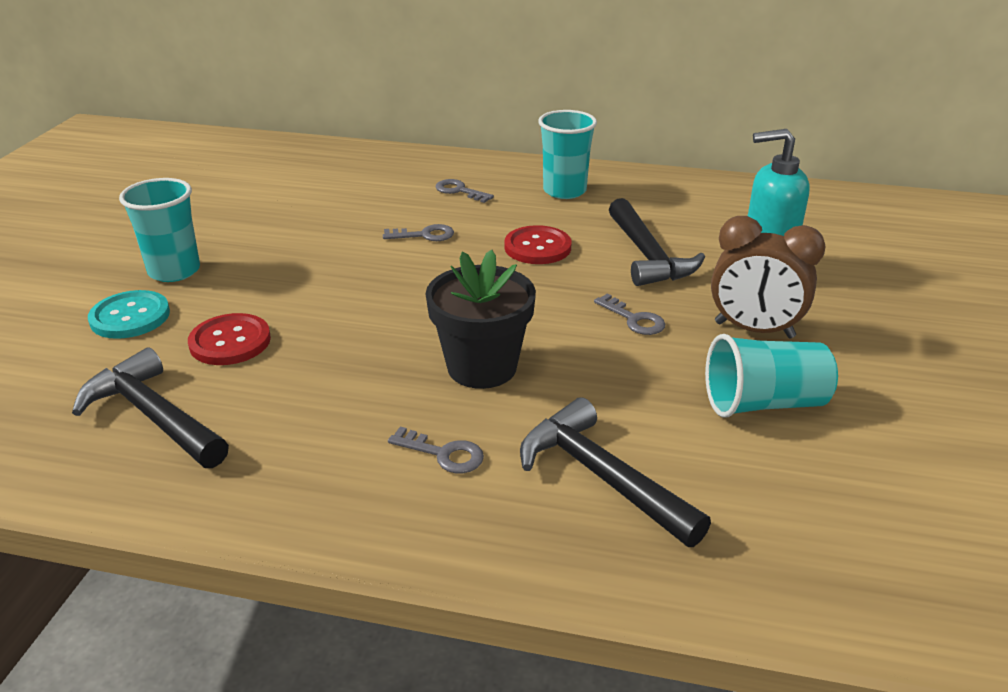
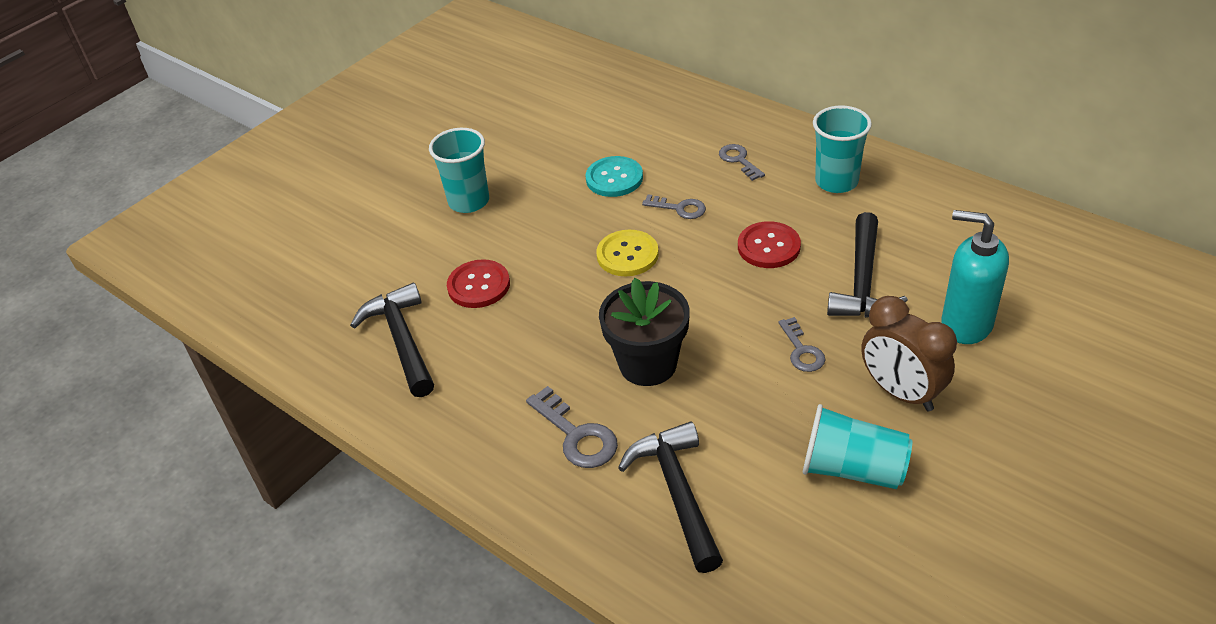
camera: 30 degrees right, 10 degrees up
(130, 317) = (421, 241): turquoise button -> turquoise button (614, 178)
(394, 281) = (627, 255): none -> yellow button
(443, 454) = (576, 435): grey key -> grey key, size x1.51

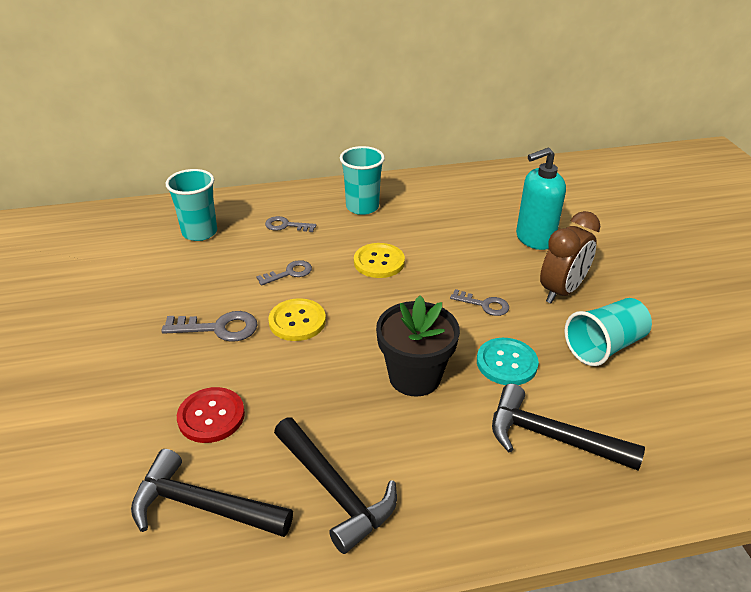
camera: 55 degrees left, 5 degrees down
(469, 201) = (109, 364): turquoise cup -> turquoise cup (199, 232)
(576, 435) = (441, 457): grey key -> grey key (218, 328)
(614, 178) = (214, 281): turquoise button -> turquoise button (506, 363)
(768, 247) = (379, 262): red button -> yellow button
(862, 281) = (456, 249): black hammer -> black hammer (334, 491)
(901, 392) = (561, 291): brown clock -> brown clock turned 45 degrees counterclockwise

